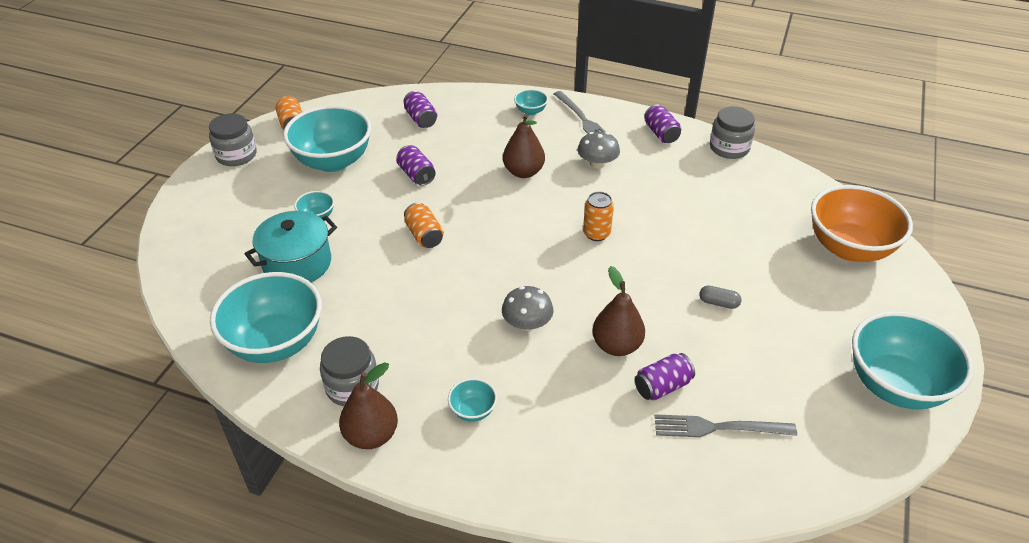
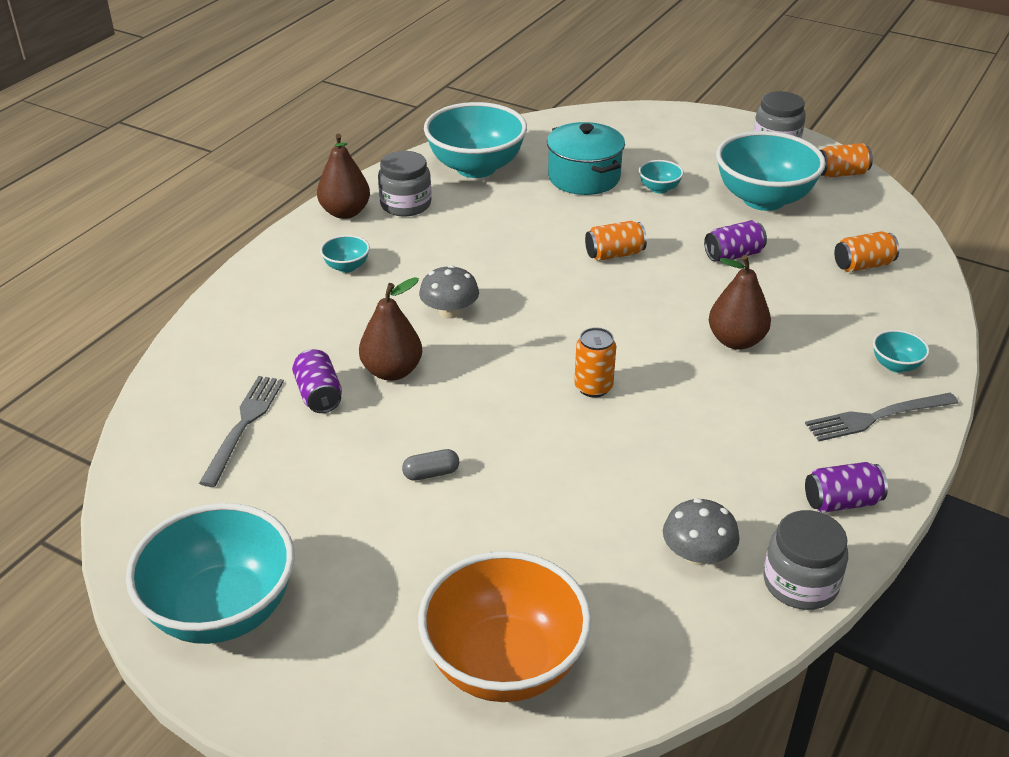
camera: 100 degrees right, 5 degrees down
(421, 119) = (863, 265): purple can -> orange can
(597, 163) = (755, 413): grey mushroom -> grey mushroom (697, 554)
(718, 303) = (431, 473): grey capsule -> grey capsule turned 45 degrees clockwise

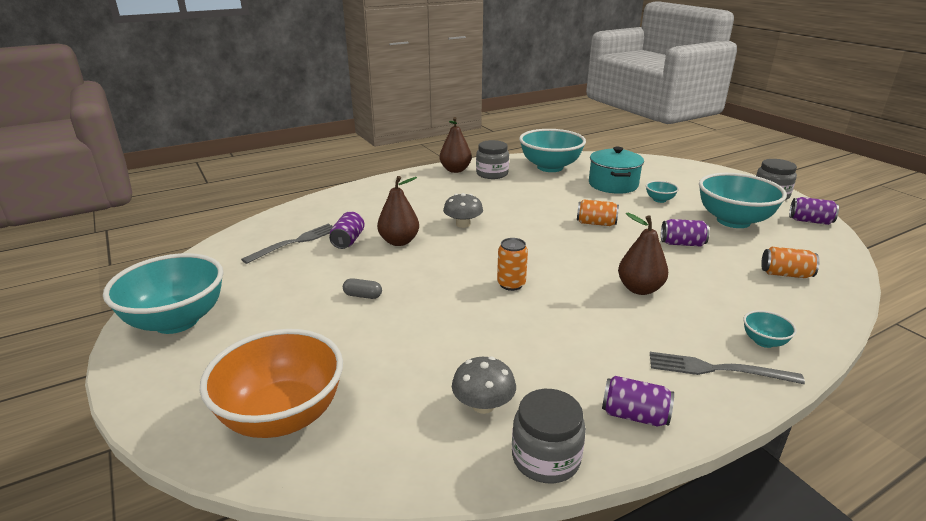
camera: 30 degrees right, 10 degrees down
(346, 267) = (429, 191): turquoise bowl -> none
(841, 173) = (810, 221): orange can -> purple can

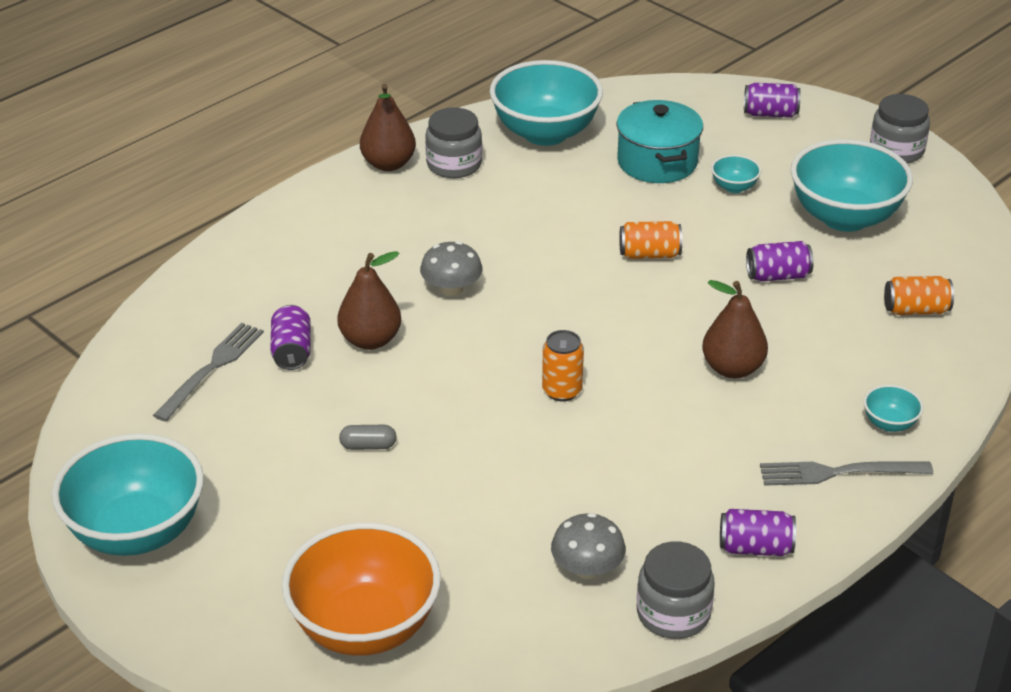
camera: 15 degrees left, 10 degrees up
(810, 221) = (950, 200): purple can -> purple can (770, 114)

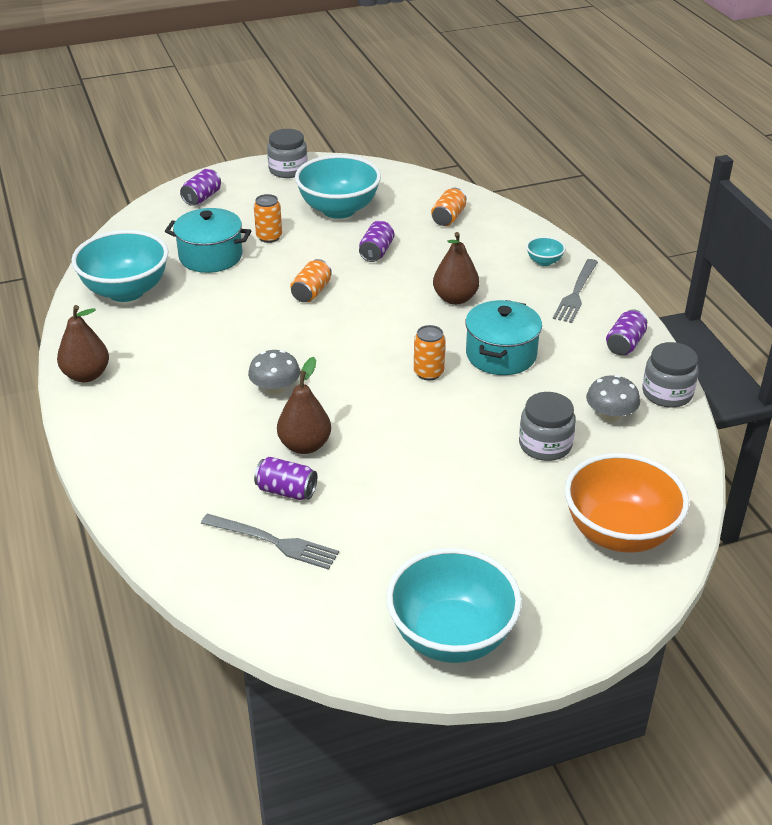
camera: 65 degrees left, 0 degrees up
(212, 368) = (274, 542): grey fork -> grey fork turned 150 degrees clockwise
(368, 446) = (428, 480): grey capsule -> none
(454, 164) = (121, 343): grey jar -> grey jar (545, 445)
(643, 440) = (501, 355): none -> turquoise pot
(734, 187) = (269, 237): turquoise bowl -> orange can

